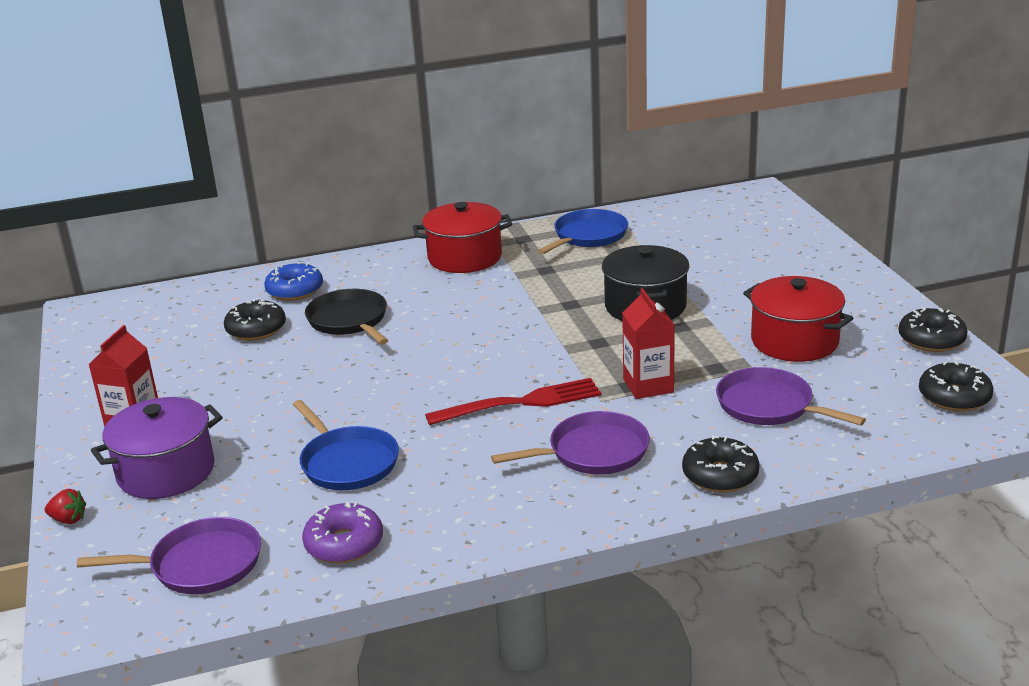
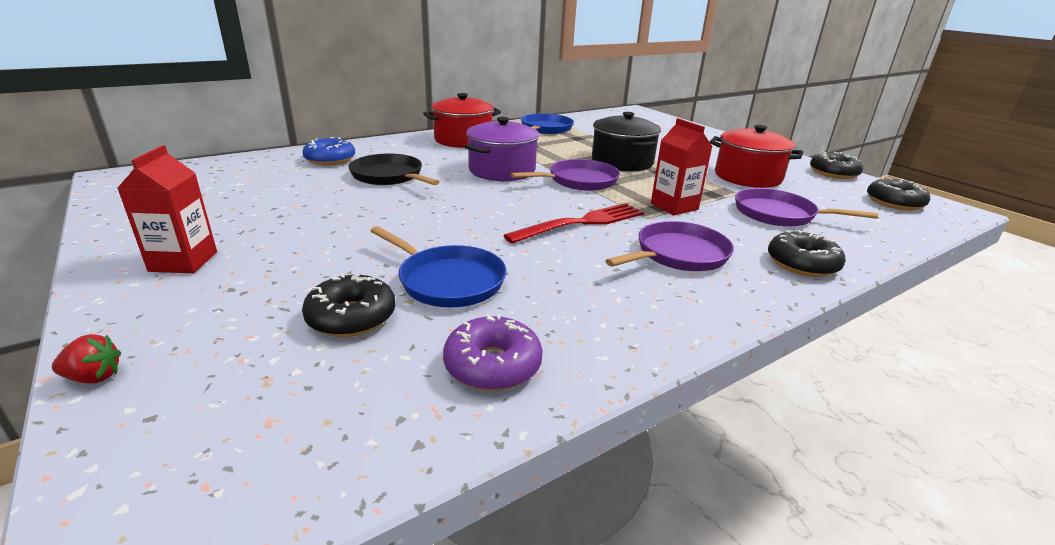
camera: 20 degrees left, 0 degrees up
(166, 472) = (233, 307): purple pot -> purple pot (502, 170)
(200, 564) = (309, 416): purple pan -> purple pan (579, 181)
(256, 329) = (303, 184): black donut -> black donut (351, 317)

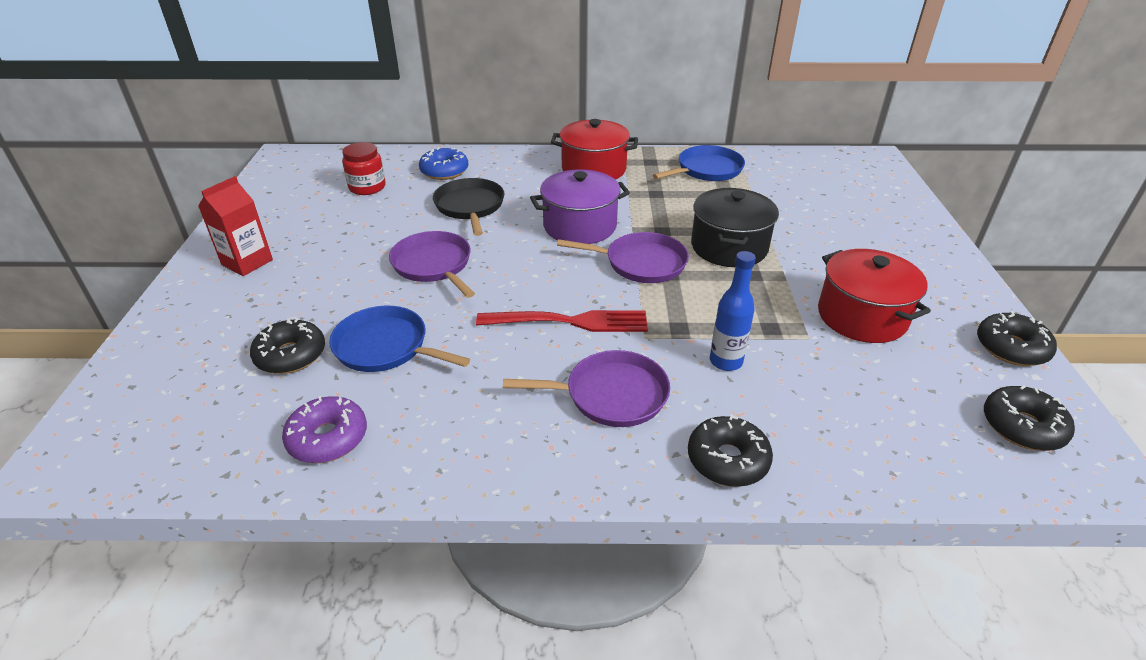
camera: 35 degrees right, 10 degrees up
(94, 377) = (131, 344): red strawberry -> none
(260, 182) = (367, 187): none -> red jar
(448, 281) = (385, 347): blue pan -> blue pan turned 135 degrees clockwise
(674, 206) = (697, 332): red carton -> none
(715, 216) = (725, 361): none -> blue bottle
(778, 214) = (810, 385): purple pan -> purple pan (433, 265)

